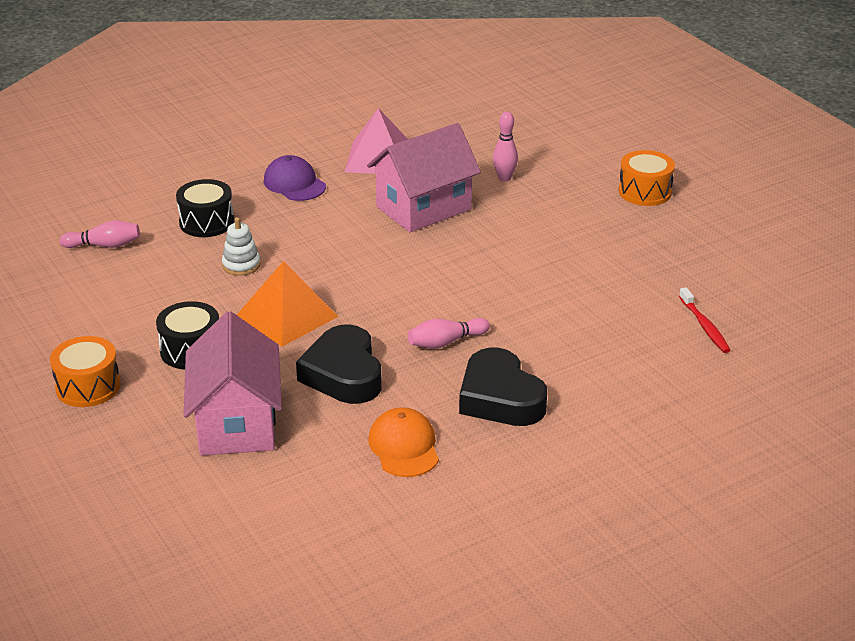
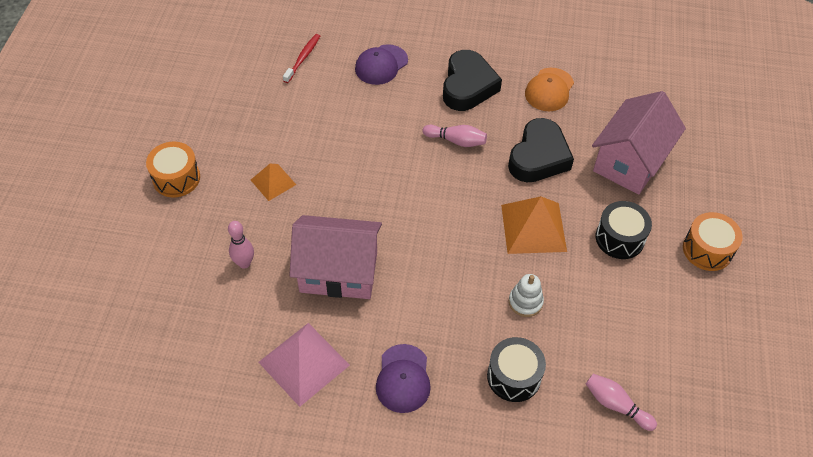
camera: 140 degrees left, 20 degrees up
(565, 228) = (273, 182): none -> orange pyramid
(619, 365) = (381, 65): none -> purple cap

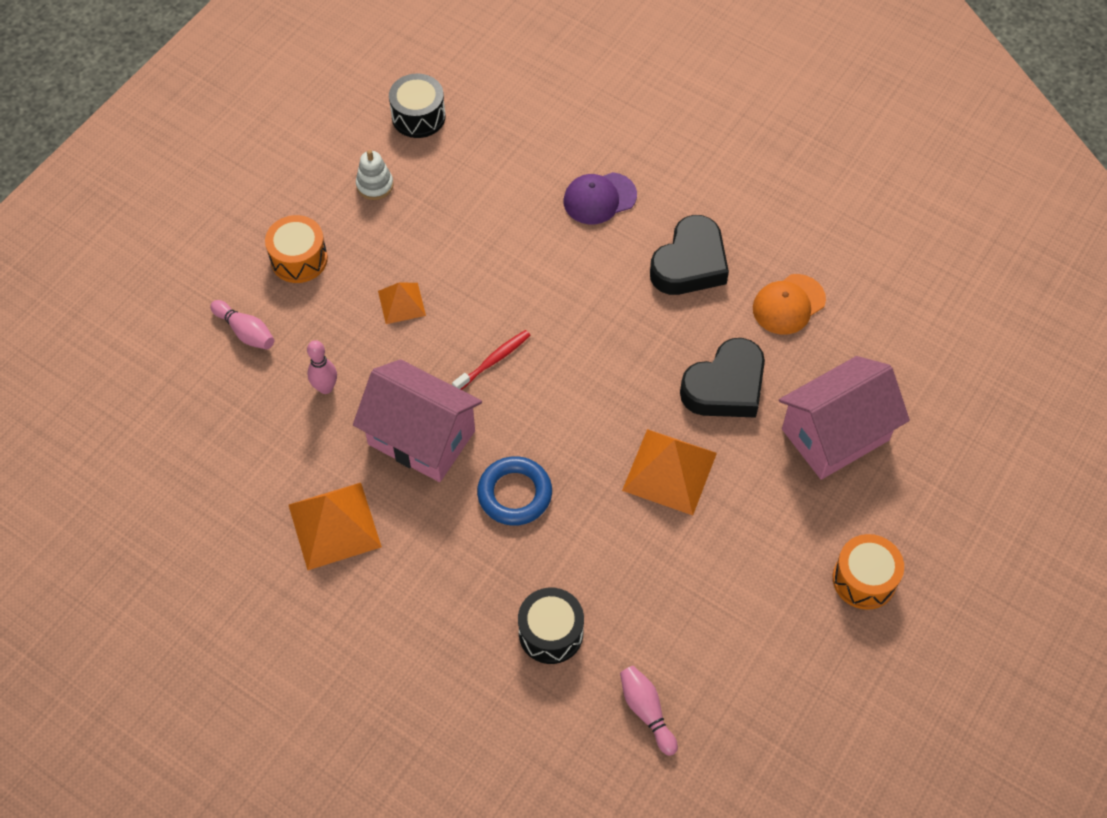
camera: 25 degrees right, 5 degrees up
(303, 58) = (511, 157): red toothbrush -> red toothbrush (493, 360)
(303, 363) = (334, 525): pink pyramid -> orange pyramid
(403, 378) = (430, 585): purple cap -> none
(431, 286) = (514, 494): none -> blue ring
(456, 141) = (637, 329): pink bowling pin -> pink bowling pin (245, 332)
(525, 302) = (610, 555): white stacking toy -> white stacking toy (375, 185)
(619, 238) = (765, 524): black drum -> black drum (418, 116)

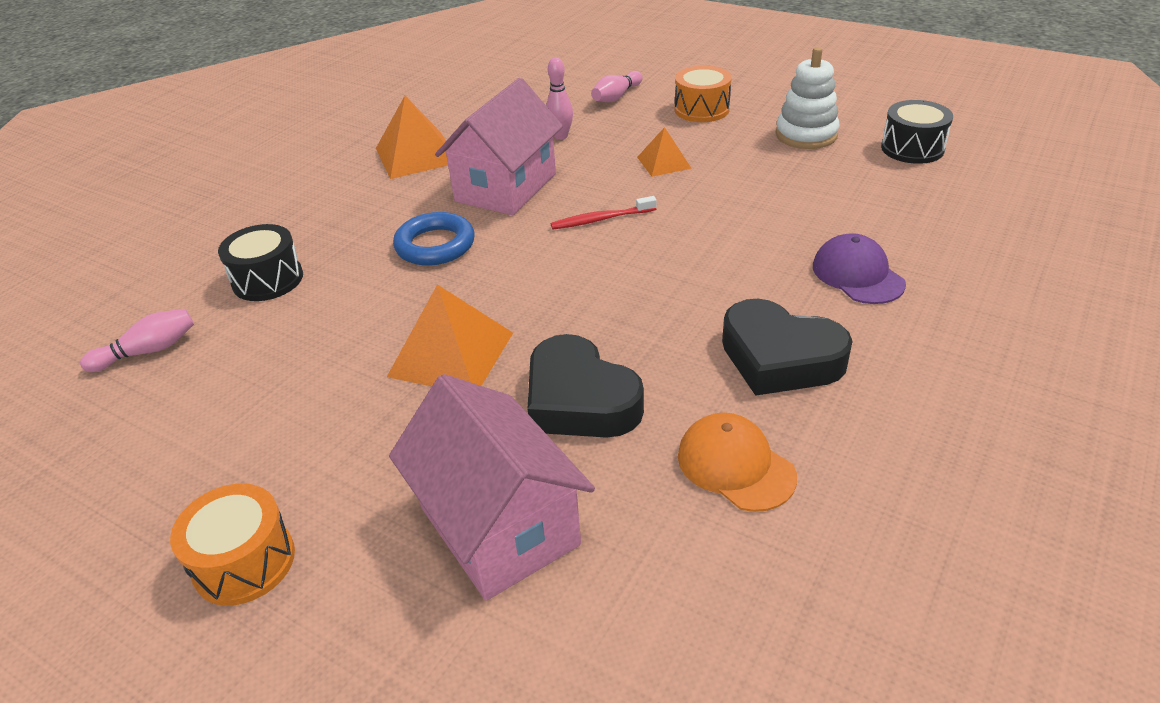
camera: 90 degrees right, 20 degrees down
(375, 185) = (806, 135): white stacking toy -> white stacking toy, size x1.56
(493, 360) = (601, 219): red toothbrush -> red toothbrush turned 120 degrees clockwise

